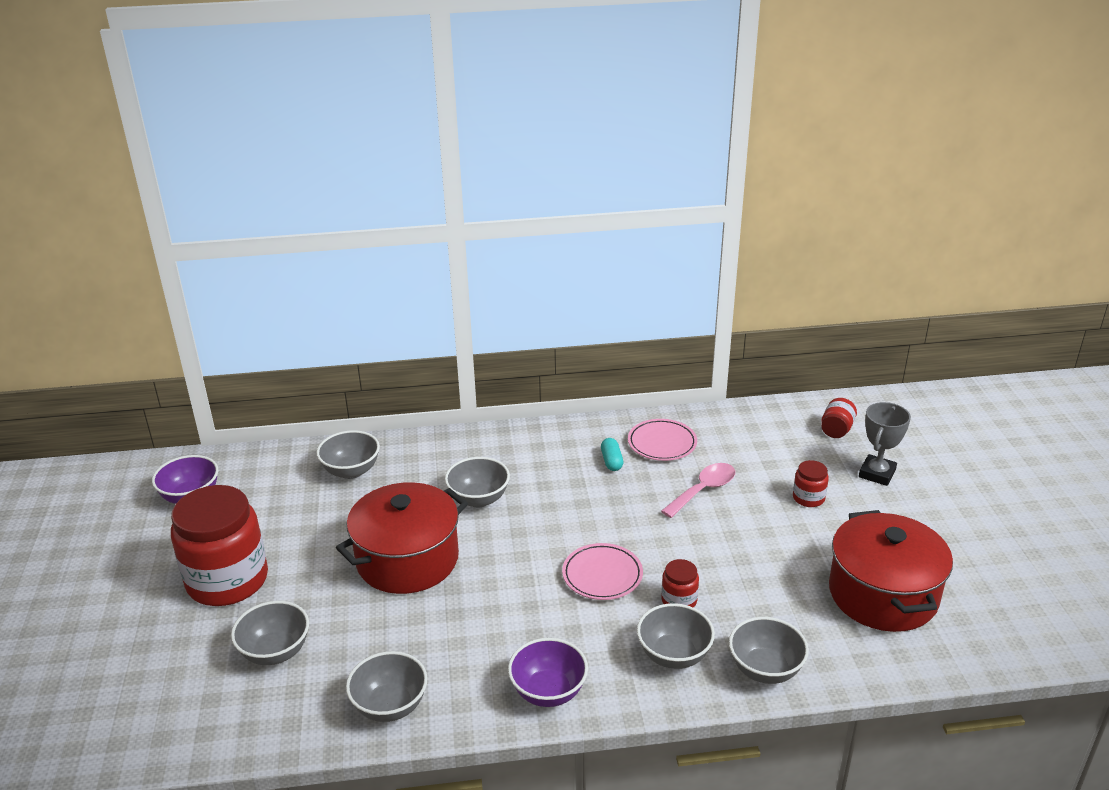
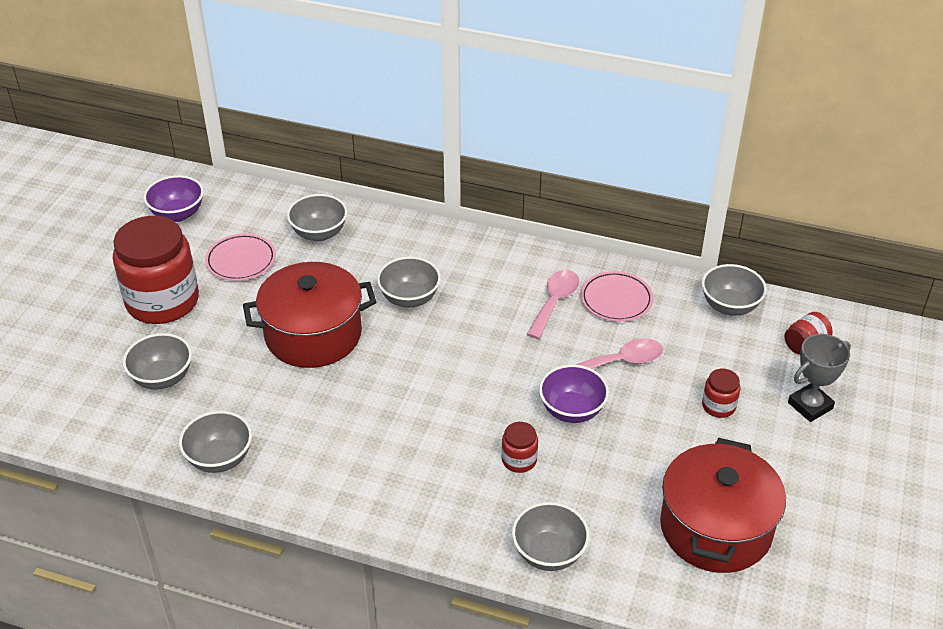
camera: 25 degrees right, 10 degrees up
(548, 692) = (350, 497): purple bowl -> purple bowl (572, 410)
(602, 575) = (468, 410): pink plate -> pink plate (241, 260)
(611, 461) = (555, 302): turquoise capsule -> pink spoon
(674, 655) = (478, 508): grey bowl -> grey bowl (730, 306)

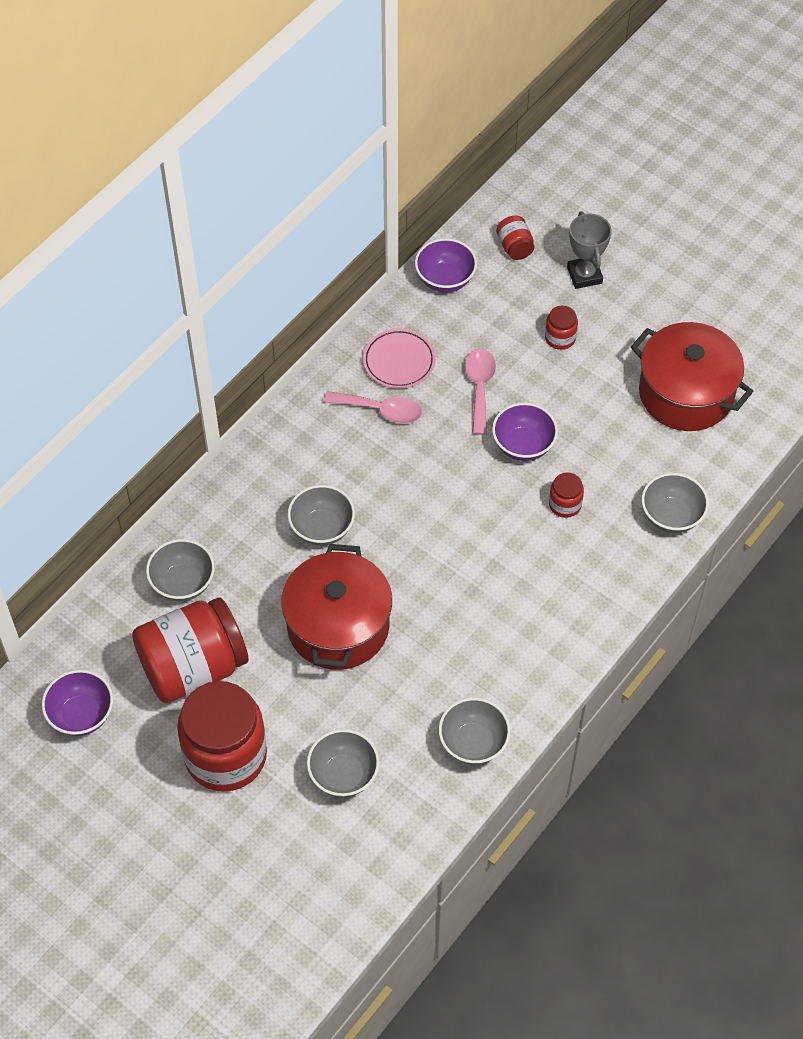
camera: 70 degrees left, 15 degrees up
(241, 260) = (193, 667): pink plate -> red jar
(555, 302) = (380, 410): pink spoon -> pink spoon turned 150 degrees clockwise
(730, 306) = (445, 280): grey bowl -> purple bowl

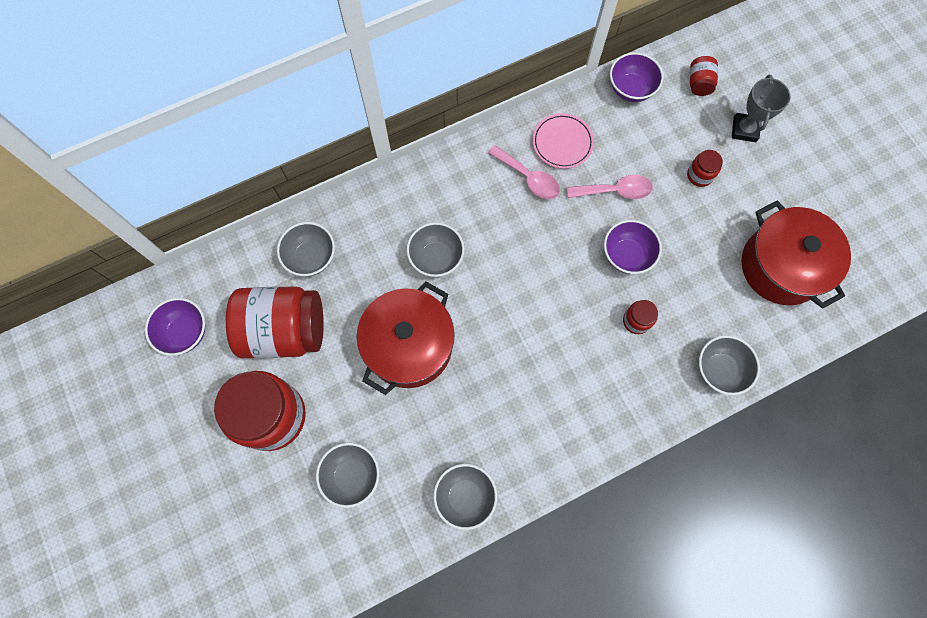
camera: 25 degrees right, 15 degrees up
(479, 387) = (615, 191): pink spoon -> pink spoon turned 60 degrees clockwise

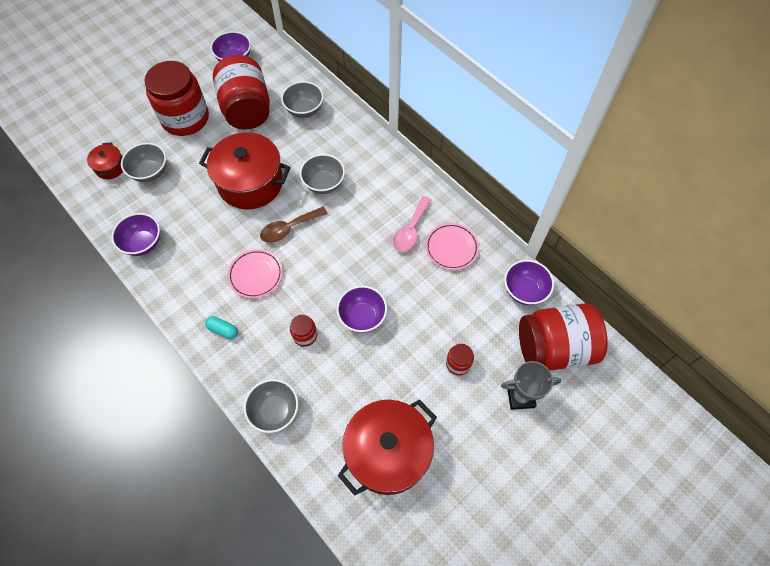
camera: 75 degrees right, 10 degrees down
(325, 532) = (110, 167): none -> red pot
(465, 496) = (143, 243): grey bowl -> purple bowl
(490, 311) = (289, 228): none -> brown spoon
(546, 362) = (256, 275): none -> pink plate
(610, 411) = (223, 330): none -> turquoise capsule
(615, 191) = (420, 297): pink spoon -> none
(699, 83) = (554, 347): red jar -> red jar, size x2.34

